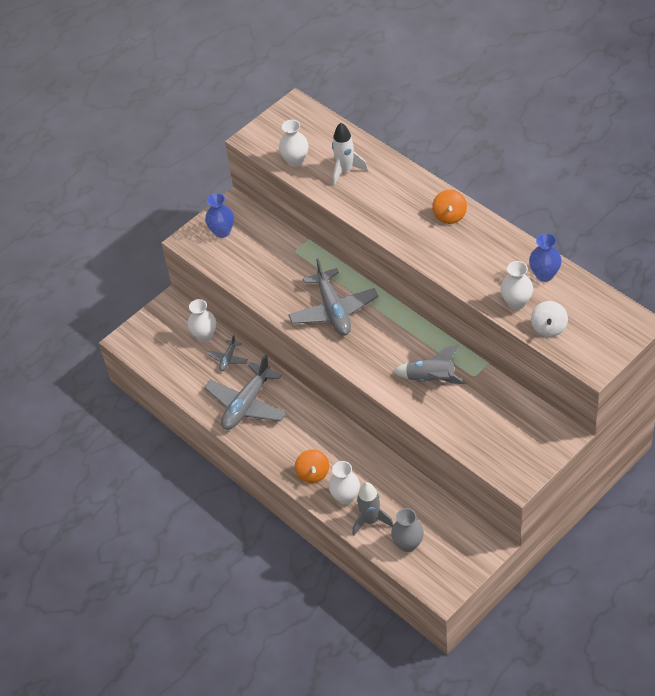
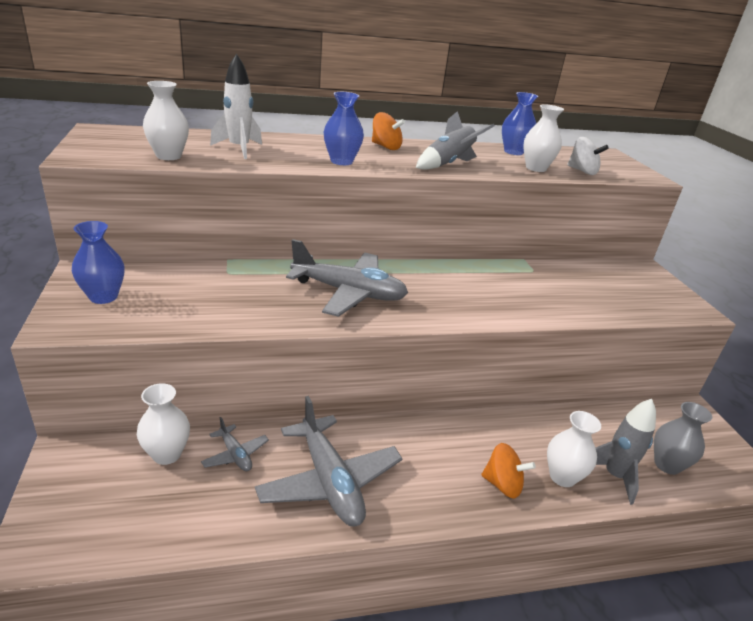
camera: 65 degrees left, 20 degrees down
(387, 218) = (341, 161): none -> blue vase
(430, 379) = (515, 290): grey rocket -> grey rocket (448, 164)

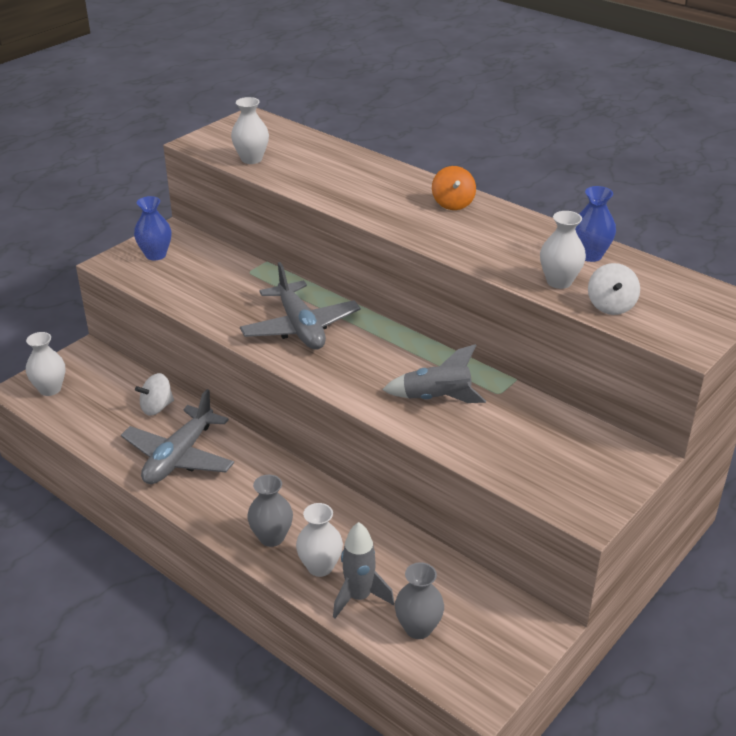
camera: 55 degrees right, 5 degrees up
(167, 454) = (127, 383): white vase -> white vase (50, 389)
(235, 454) = (157, 407): grey plane -> white spinning top
(239, 149) = (315, 167): white rocket -> none
(341, 161) = (372, 206): blue vase -> none
(448, 164) = (469, 243): grey rocket -> grey rocket (436, 398)
(502, 484) = (271, 537): orange spinning top -> grey vase

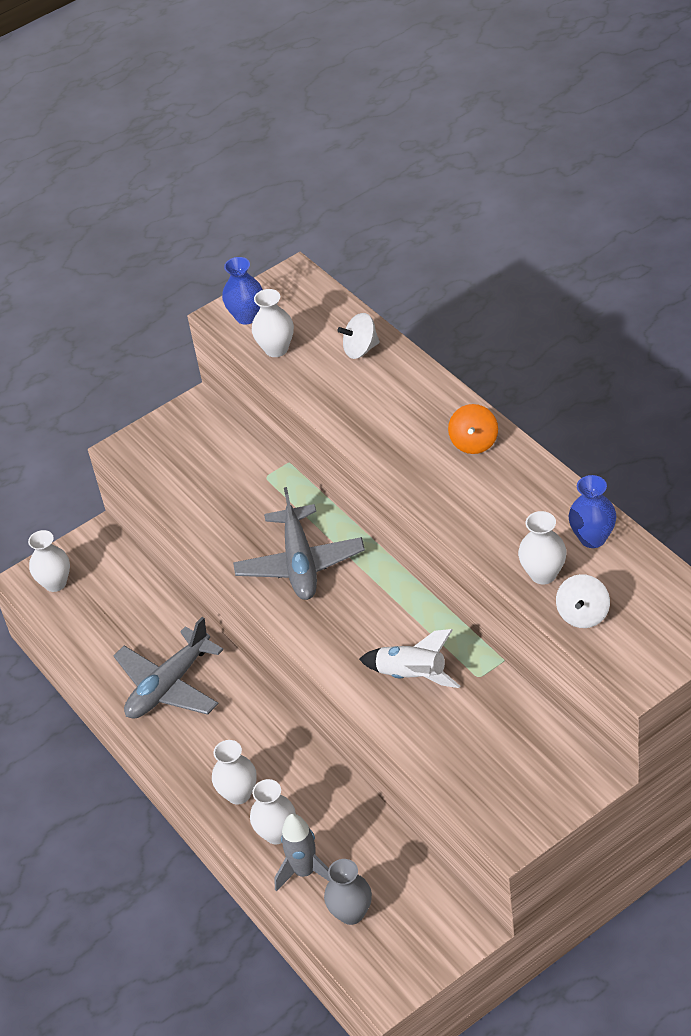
camera: 20 degrees right, 10 degrees up
(155, 255) = (172, 441): blue vase -> blue vase (247, 316)
(157, 407) = (158, 620): white spinning top -> white spinning top (360, 349)
(271, 537) = (238, 794): grey vase -> white vase
(436, 398) = (412, 675): grey rocket -> white rocket

